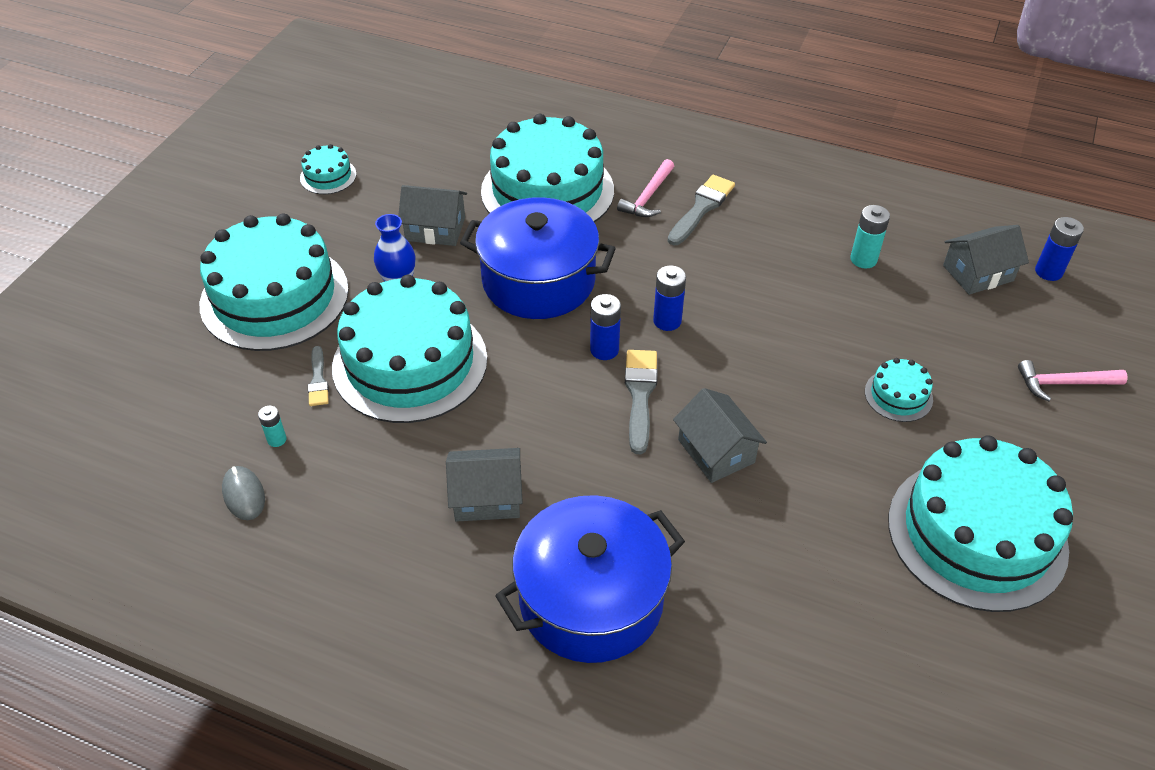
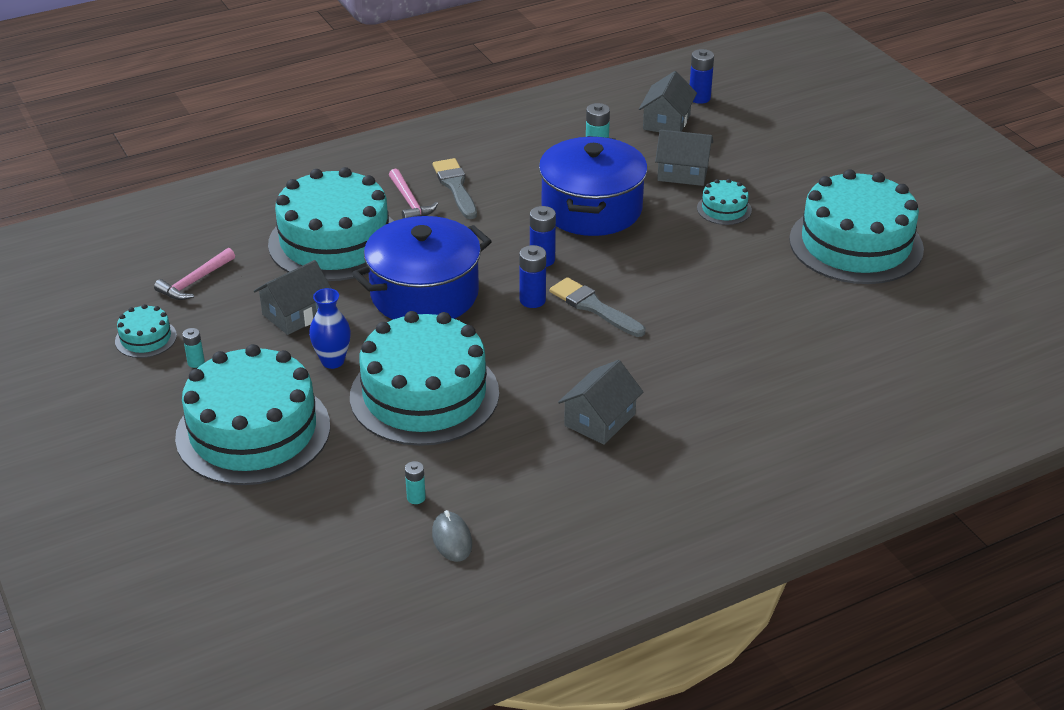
camera: 50 degrees left, 10 degrees down
(244, 495) = (452, 539): grey mouse -> grey mouse turned 60 degrees clockwise
(318, 380) = (381, 449): grey brush -> none
(325, 217) = (196, 362): none -> turquoise battery
(591, 599) = (737, 417): blue pot -> blue pot (592, 209)
(716, 451) = (680, 302): grey house -> grey house (682, 173)
(1064, 383) = (789, 148): pink hammer -> pink hammer (195, 282)

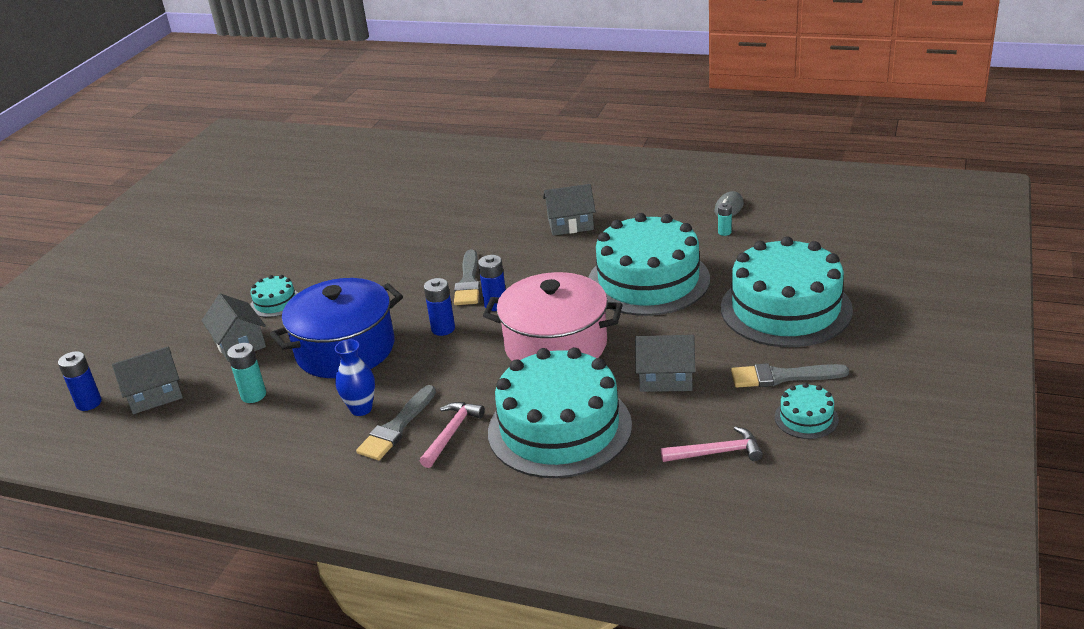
camera: 130 degrees left, 5 degrees down
(196, 362) = (782, 377): turquoise battery -> grey brush
(332, 361) = (680, 329): blue vase -> blue vase (361, 409)
(424, 294) = (556, 345): blue pot -> pink pot
(856, 244) = (263, 243): turquoise cake -> none

